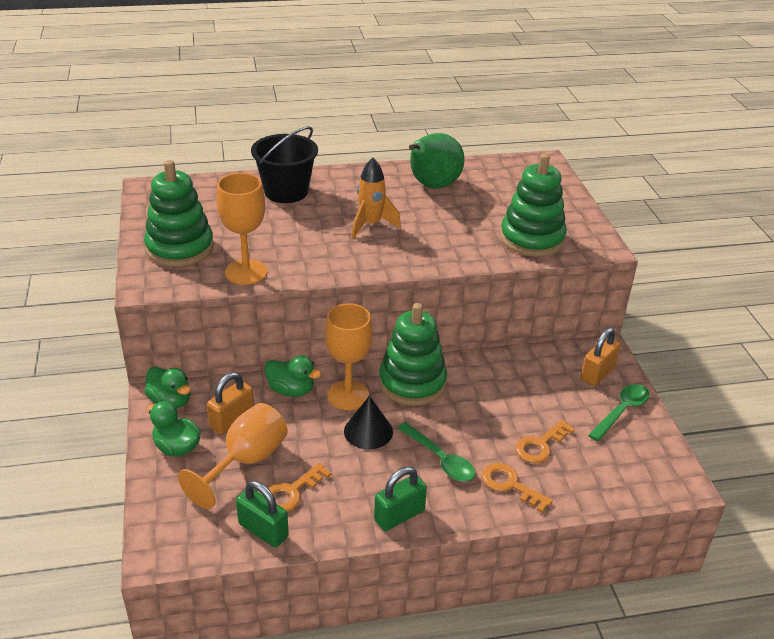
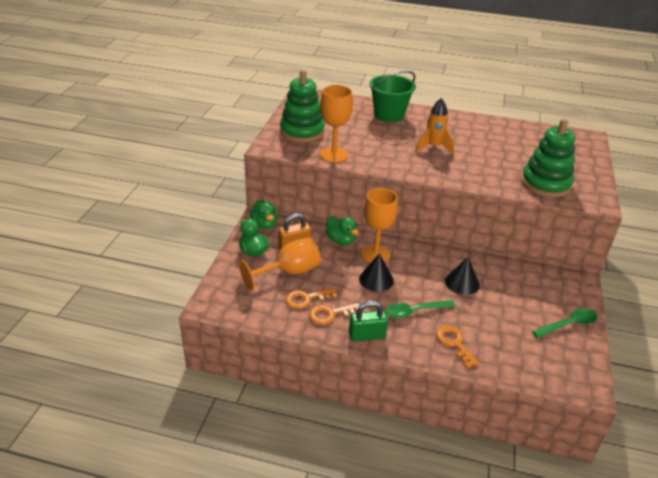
camera: 25 degrees right, 0 degrees up
(263, 530) = (276, 314): green padlock -> none
(286, 191) = (389, 115): black bucket -> green bucket
(412, 383) = (423, 260): green stacking toy -> none
(432, 186) = (492, 134): green pear -> none
(440, 459) = (414, 311): green spoon -> green spoon turned 90 degrees clockwise
(475, 398) = (462, 283): none -> black cone
(540, 445) = (492, 326): orange key -> orange key (330, 314)
(597, 373) = (564, 294): orange padlock -> none

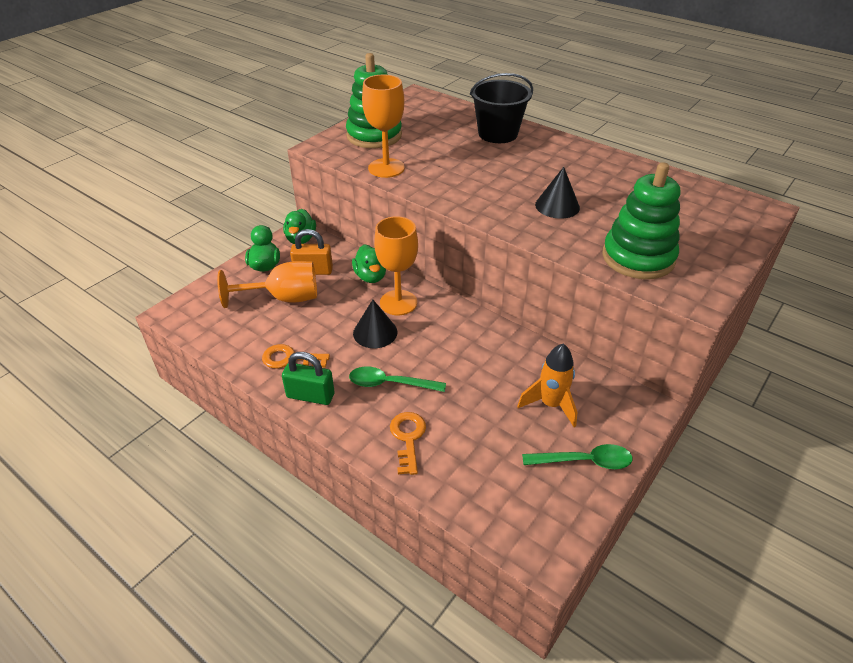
camera: 25 degrees right, 5 degrees up
(306, 299) = (278, 333): orange key -> none
(389, 115) = (498, 134): green bucket -> black bucket
(433, 147) = (520, 182): orange rocket -> orange rocket (550, 404)
(462, 283) = (479, 365): black cone -> black cone (557, 206)

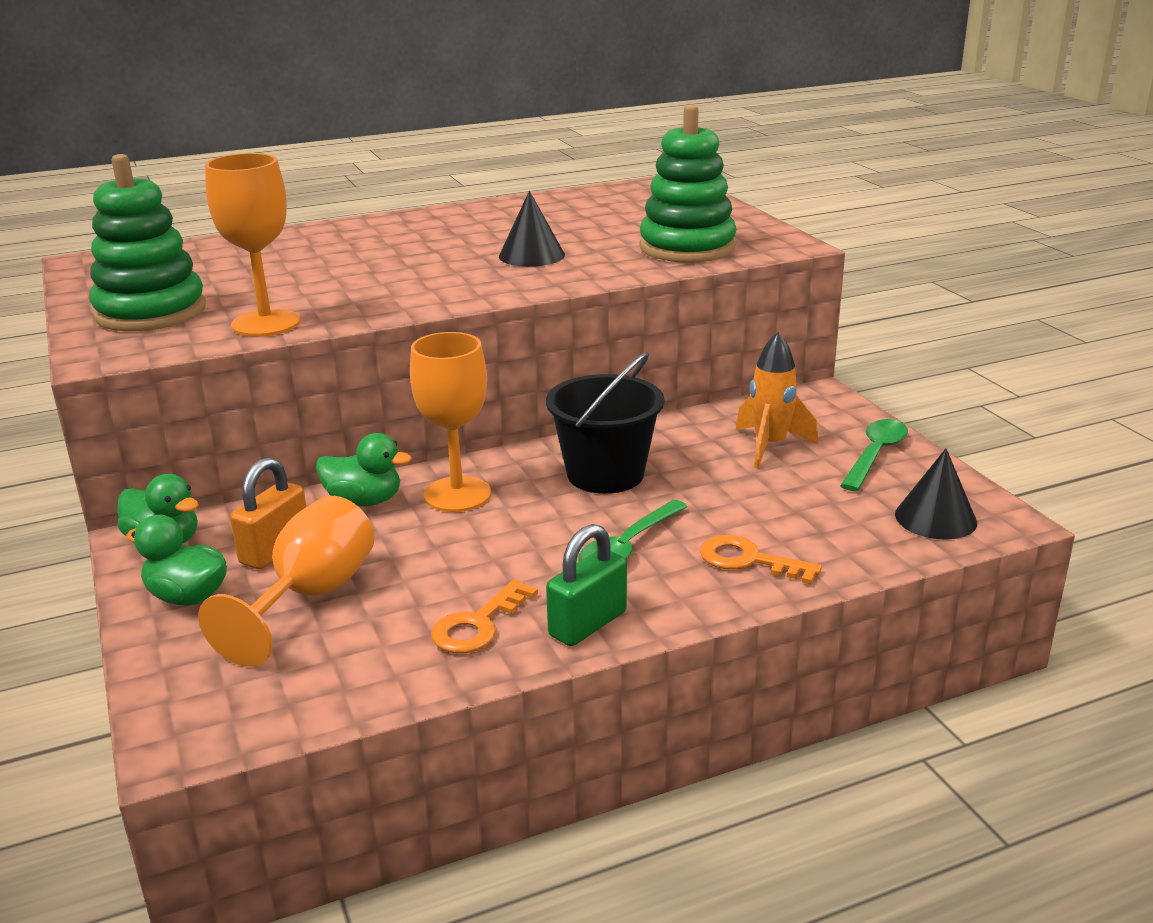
camera: 60 degrees left, 15 degrees down
(375, 332) = (503, 531): black cone -> black cone (935, 518)
(498, 134) = (306, 243): black bucket -> black bucket (605, 474)

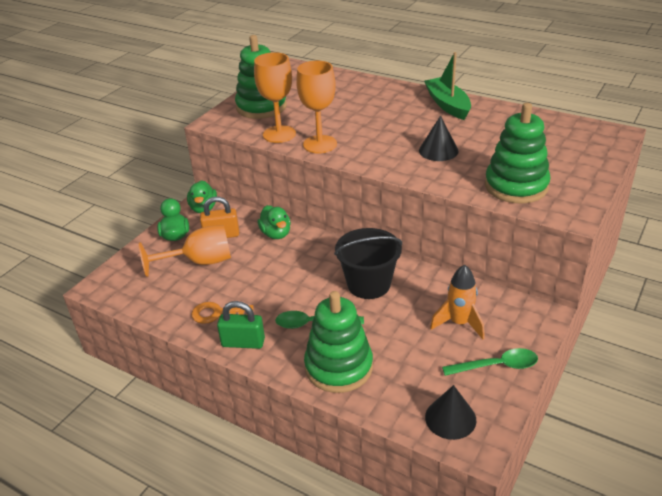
camera: 55 degrees right, 10 degrees up
(436, 220) = (447, 105): none -> green boat
(457, 494) = (306, 253): orange goblet -> orange goblet (320, 144)
(749, 560) = (339, 367): orange key -> green stacking toy

